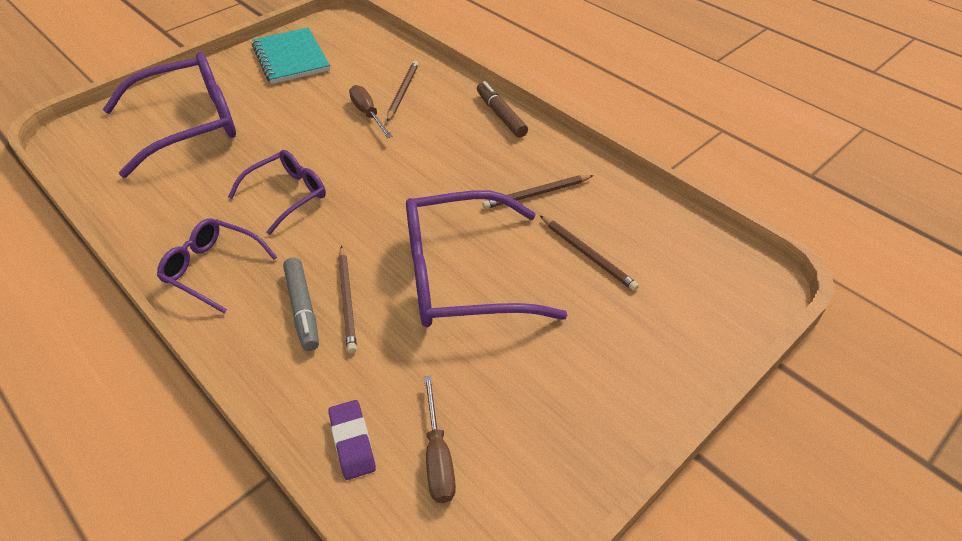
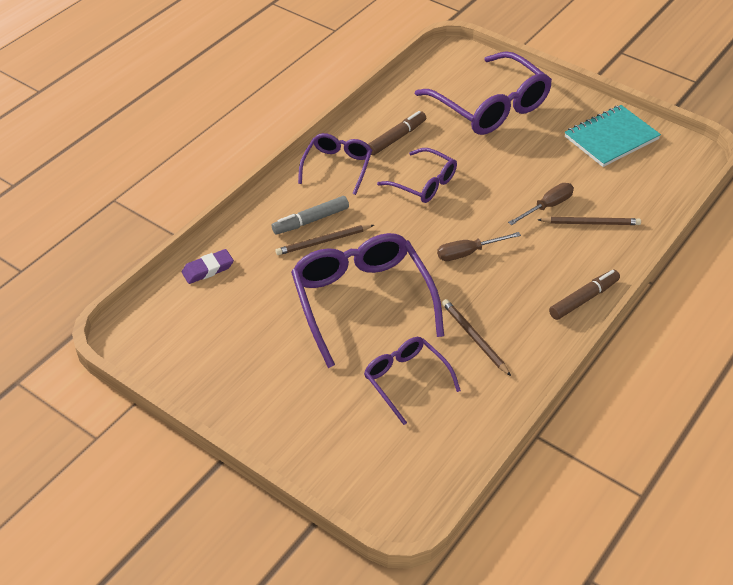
camera: 80 degrees right, 0 degrees up
(192, 206) = (396, 138): none -> brown marker
(438, 457) = (201, 312): brown screwdriver -> brown screwdriver (468, 253)
(588, 254) = (406, 380): brown pencil -> purple glasses

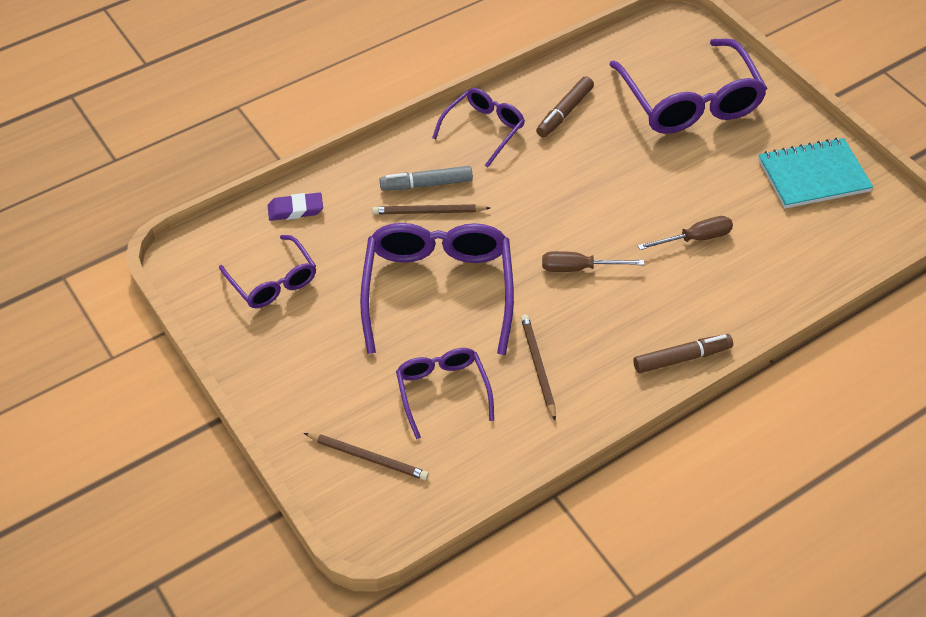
camera: 20 degrees right, 5 degrees up
(396, 138) = (564, 112): brown marker -> brown marker turned 150 degrees clockwise
(424, 183) = (569, 174): purple glasses -> purple glasses (273, 281)
(590, 223) = (735, 271): brown pencil -> brown pencil (368, 457)

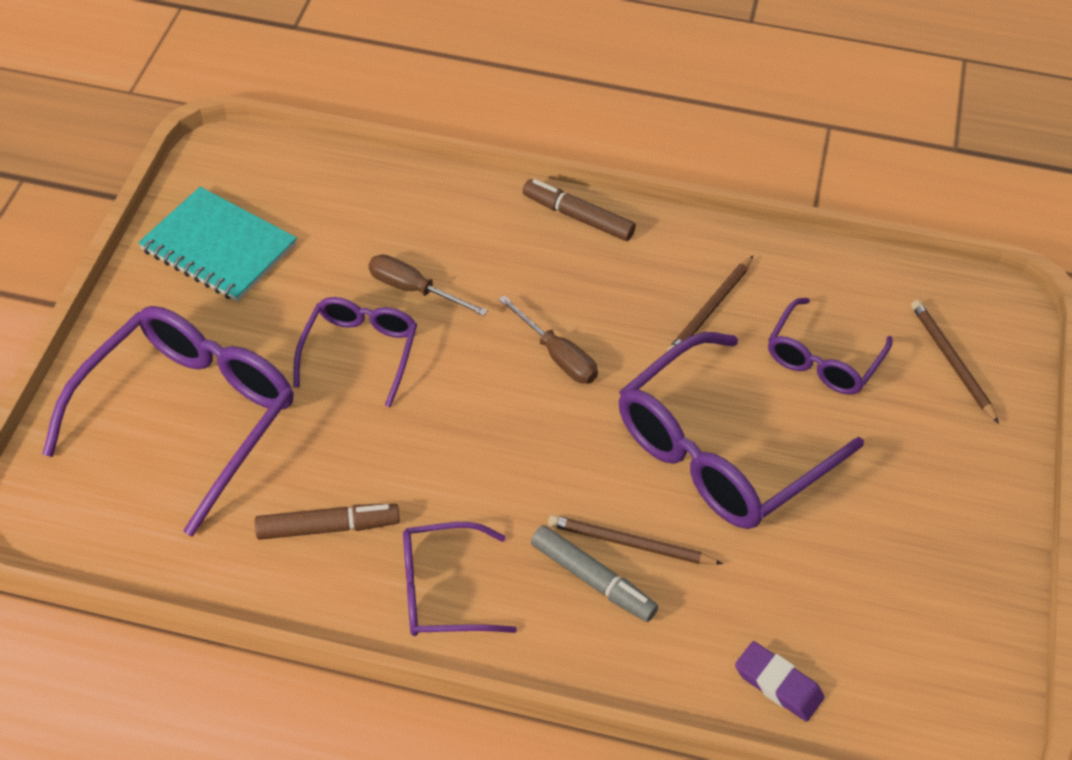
camera: 135 degrees left, 0 degrees up
(273, 281) = (889, 612): purple glasses -> purple glasses (360, 352)
(428, 212) = (630, 544): brown pencil -> brown pencil turned 150 degrees clockwise

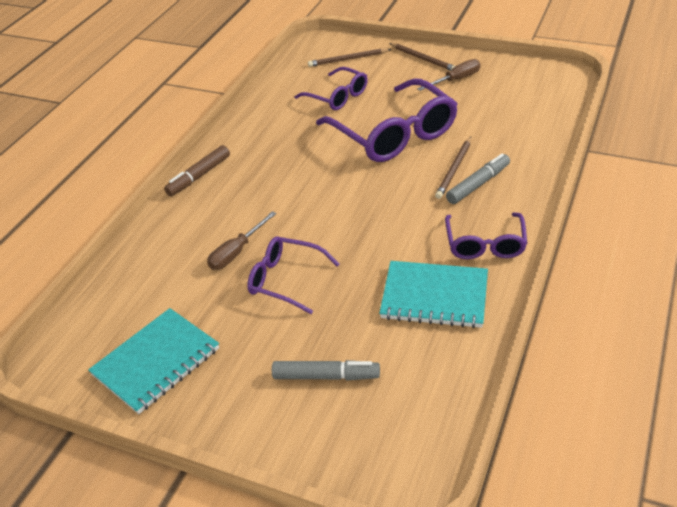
camera: 75 degrees left, 10 degrees down
(188, 417) = (326, 376): purple glasses -> grey marker
(328, 527) = (434, 296): brown marker -> turquoise notebook
(557, 356) = (311, 190): brown screwdriver -> brown screwdriver (456, 80)
(710, 309) = (291, 130): brown pencil -> brown pencil (423, 59)
(778, 684) = (542, 127): purple eraser -> none

